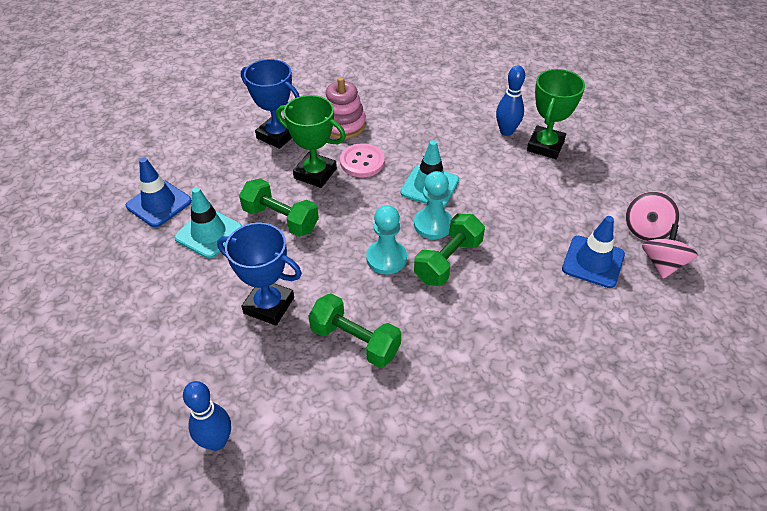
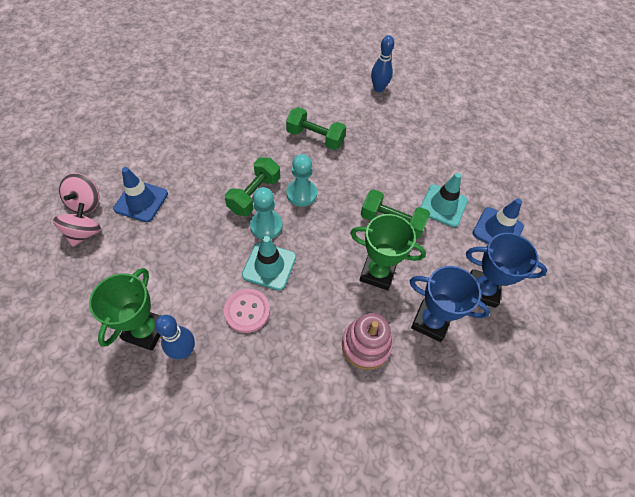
camera: 170 degrees right, 10 degrees up
(269, 305) = (377, 156): blue trophy -> blue trophy (482, 290)
(362, 162) = (336, 291): pink button -> pink button (247, 311)

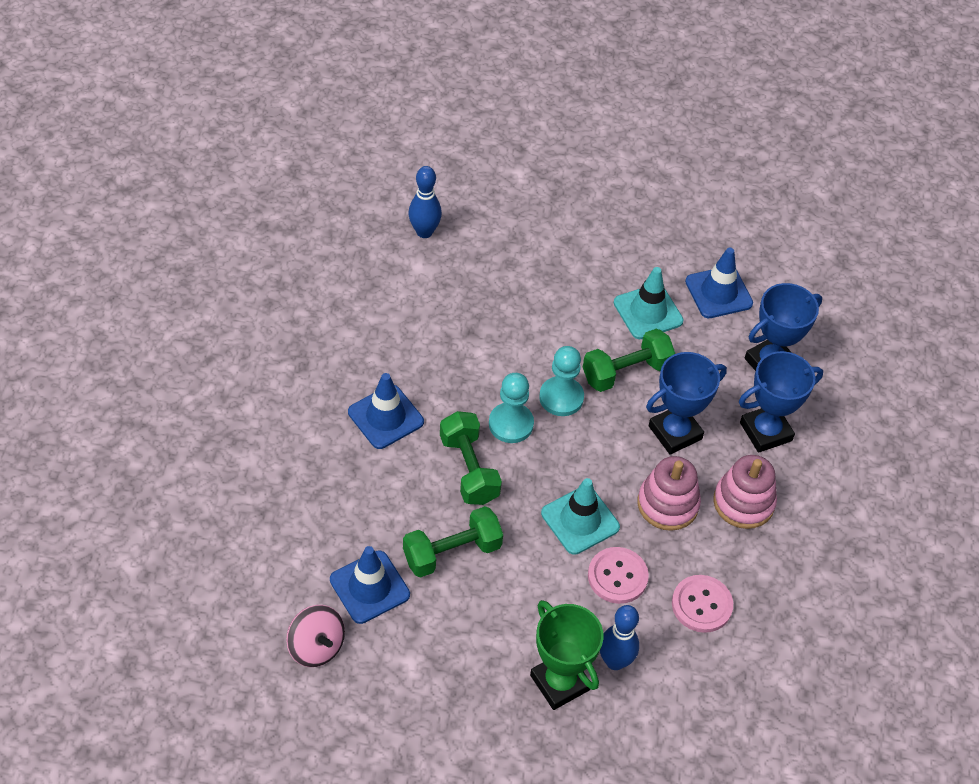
camera: 50 degrees left, 5 degrees down
(84, 233) = (365, 673): pink spinning top -> none
(253, 142) = (385, 417): none -> blue traffic cone
(266, 226) = (524, 487): turquoise pawn -> turquoise pawn (561, 397)
(267, 373) = (701, 605): none -> pink button
(315, 138) = (440, 352): green dumbbell -> green dumbbell (452, 552)
(323, 303) = (667, 504): none -> pink stacking toy
(377, 273) = (675, 432): green trophy -> blue trophy

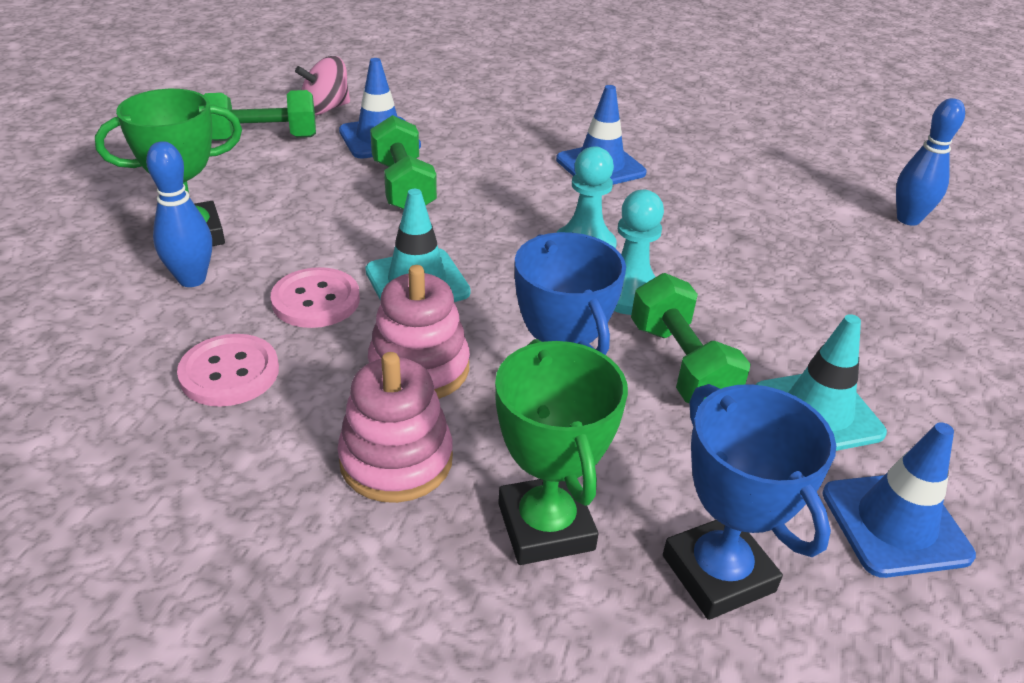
camera: 100 degrees right, 15 degrees down
(469, 469) = (517, 210): green dumbbell -> green dumbbell (263, 138)
(765, 432) = (545, 526): blue trophy -> green trophy

